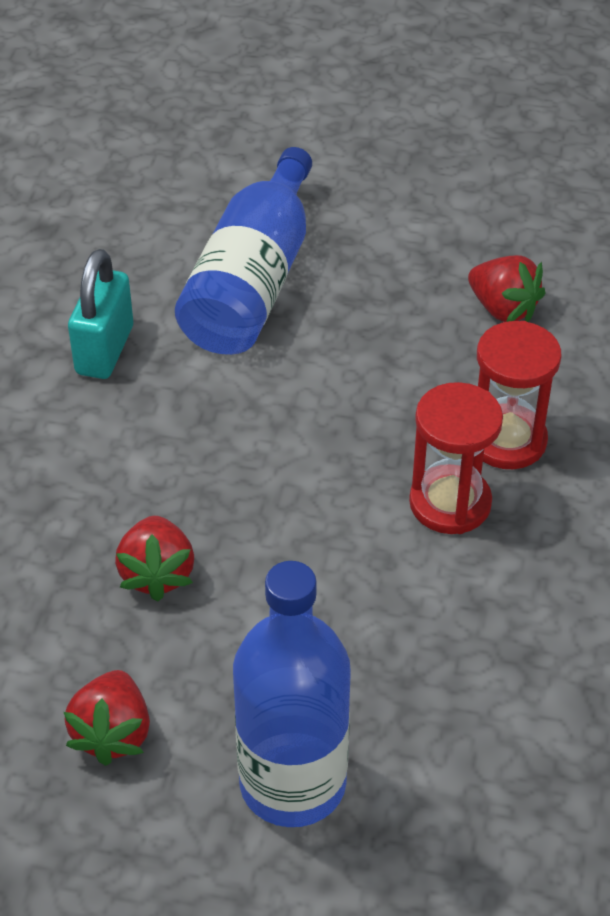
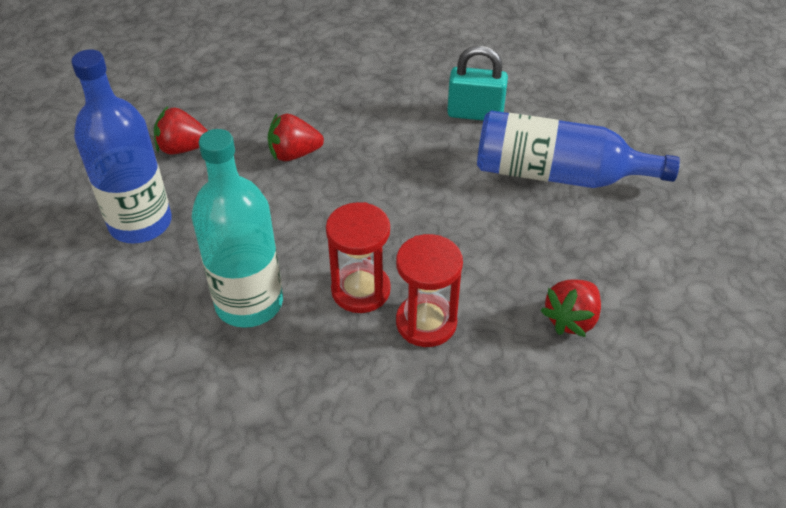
camera: 85 degrees right, 0 degrees up
(469, 629) = (249, 303): none -> turquoise bottle

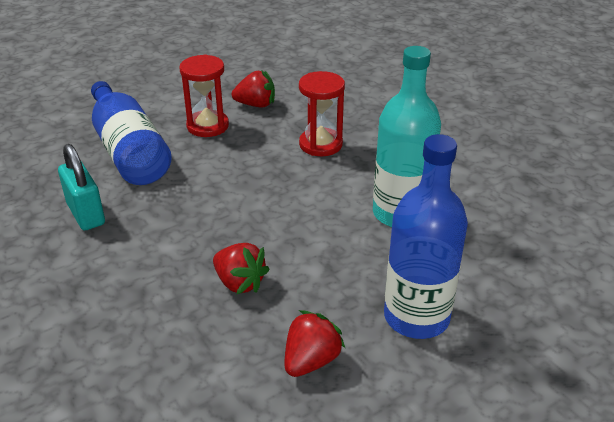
camera: 130 degrees left, 10 degrees down
(183, 148) = (311, 360): red strawberry -> red strawberry turned 105 degrees counterclockwise
(360, 290) = (330, 177): red hourglass -> red hourglass (207, 126)

